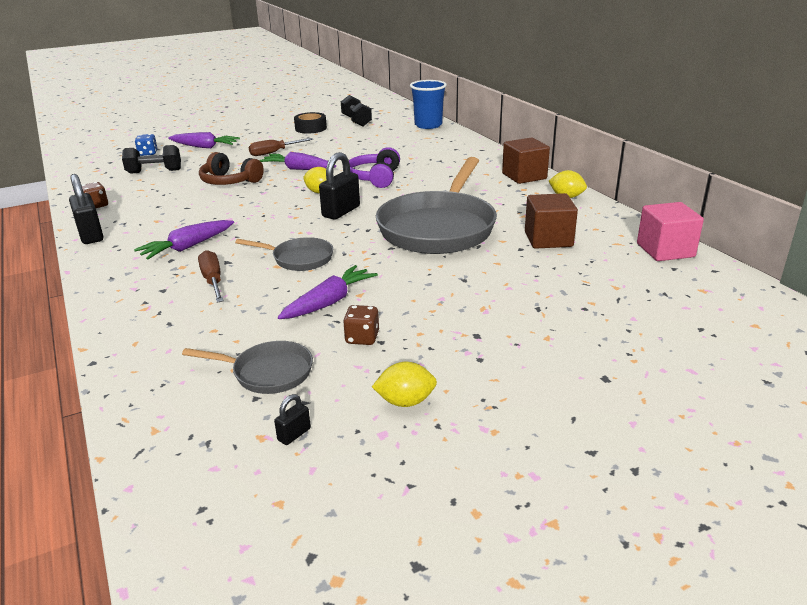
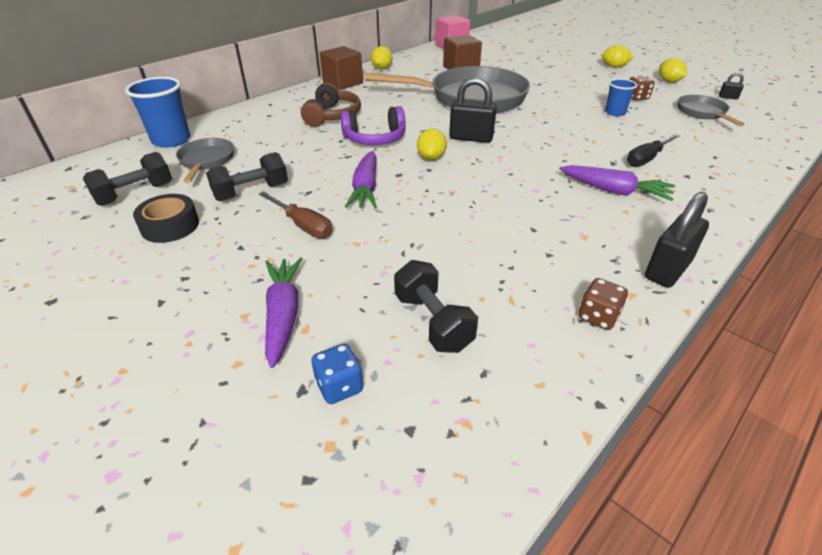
camera: 110 degrees left, 10 degrees up
(213, 281) = (647, 159): brown screwdriver -> black screwdriver
(229, 181) = (433, 226): brown headphones -> brown headphones (332, 116)
(299, 259) = (573, 135): grey pan -> grey pan (206, 161)
(329, 143) = (251, 192): none -> black dumbbell
(329, 302) = (615, 113): purple carrot -> blue cup
(508, 370) = (614, 67): none -> yellow lemon

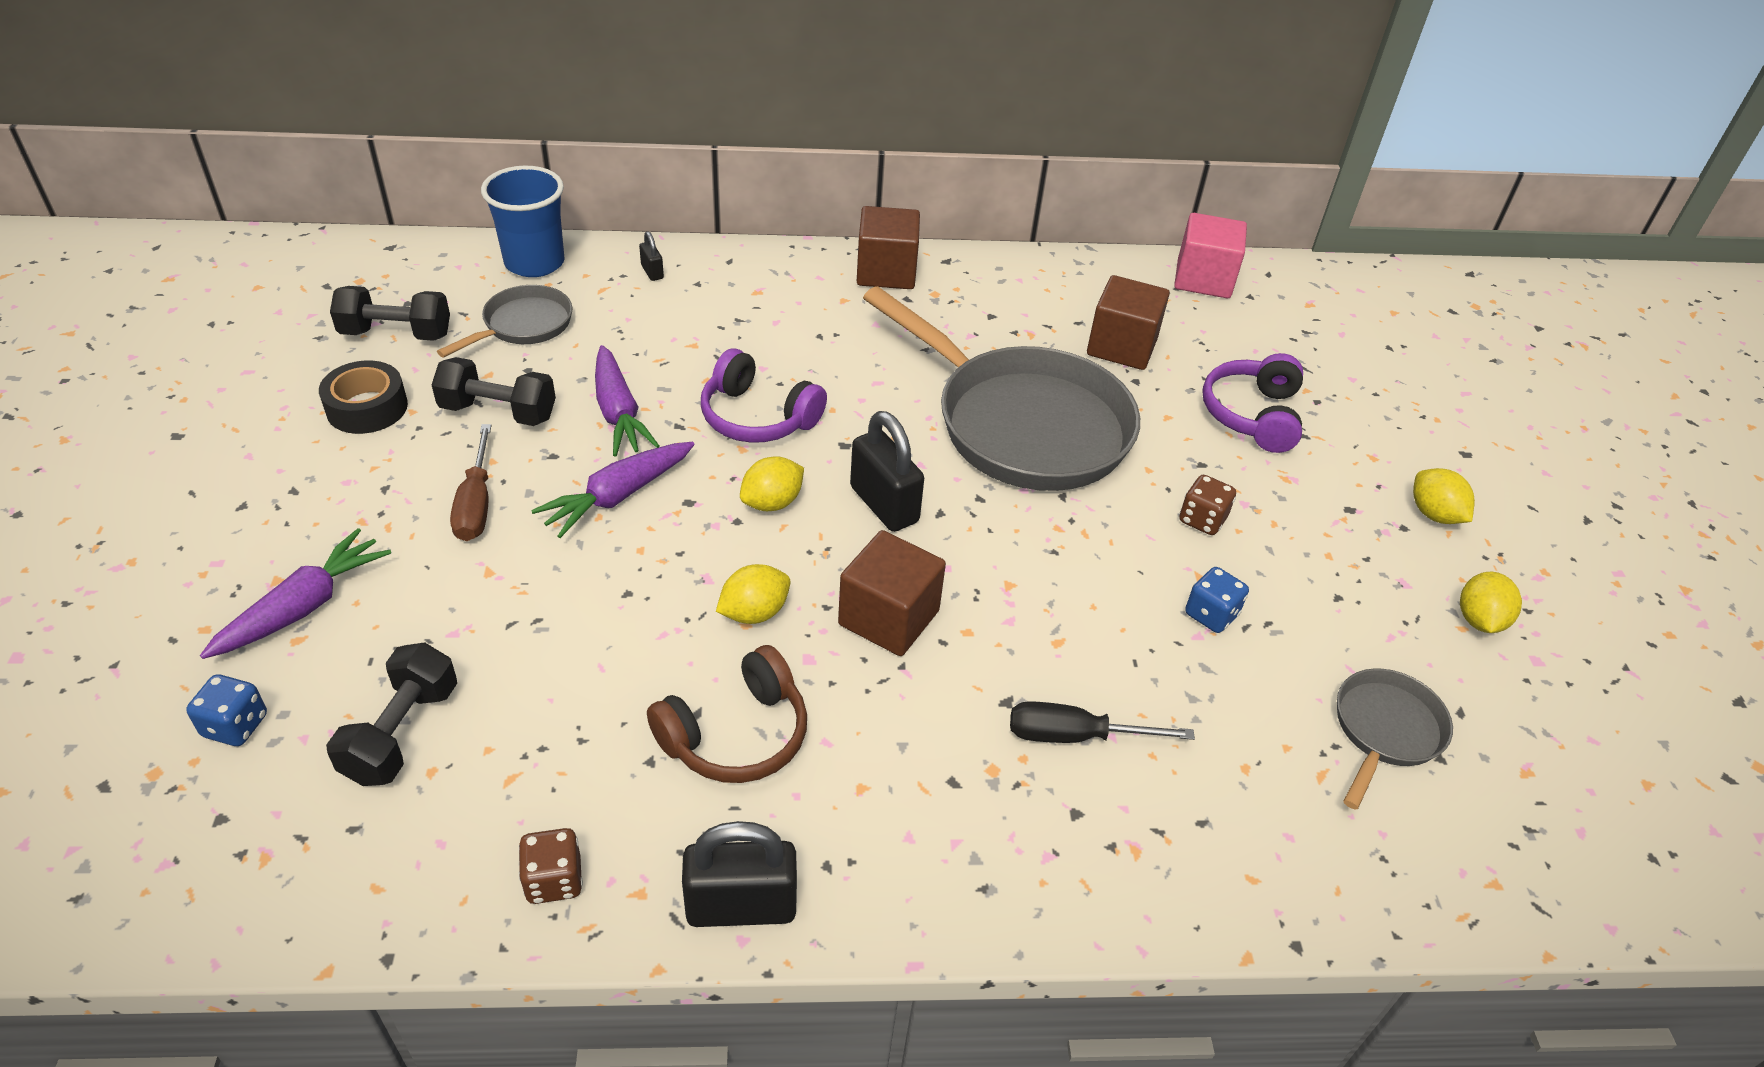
camera: 40 degrees right, 5 degrees up
(332, 116) = (770, 335): brown headphones -> brown headphones (736, 735)
(382, 68) = (993, 272): yellow lemon -> yellow lemon (754, 613)
(529, 67) = (1252, 415): none -> purple headphones
(536, 164) = (888, 618): none -> brown cube
(614, 191) = (910, 746): purple carrot -> purple carrot (618, 413)
(615, 113) = (1211, 614): blue cup -> blue dice
(637, 97) = (1324, 612): brown dice -> brown dice (1202, 520)
(728, 97) = (1527, 739): black padlock -> black padlock (652, 272)

